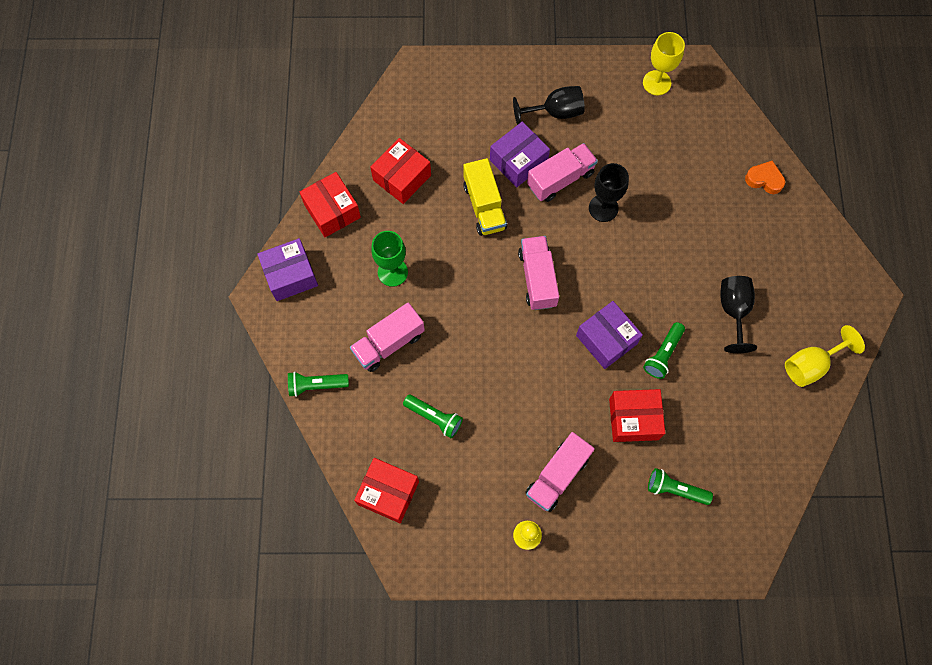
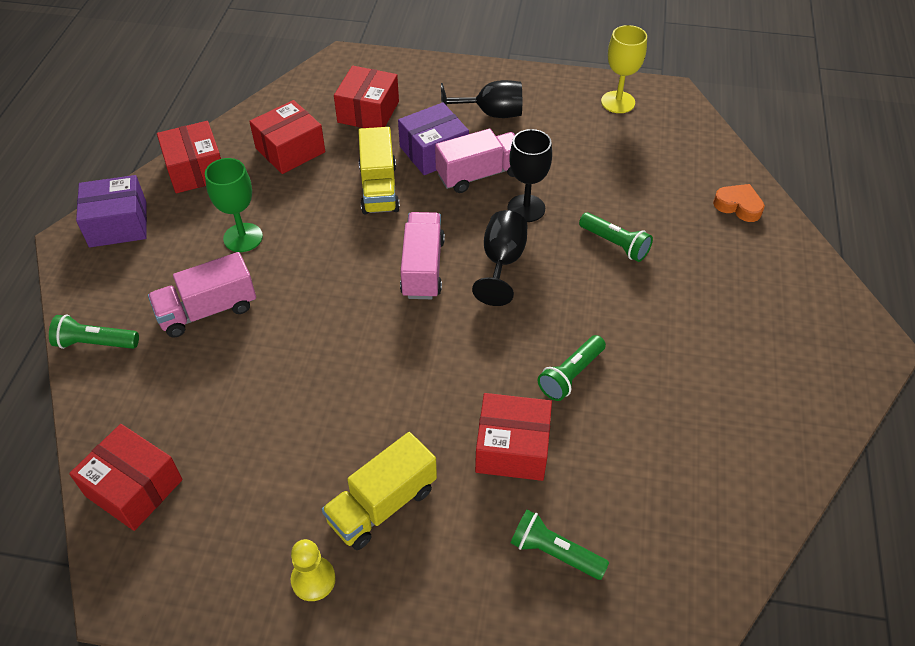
camera: 10 degrees right, 20 degrees down
(434, 417) = (234, 404): green flashlight -> green flashlight (615, 244)
(454, 126) = (368, 112): none -> red box
(557, 476) = (382, 505): pink truck -> yellow truck
(606, 339) = (496, 347): purple box -> none
(733, 311) = (678, 339): black goblet -> black goblet (502, 262)
(811, 365) = (782, 418): yellow goblet -> none

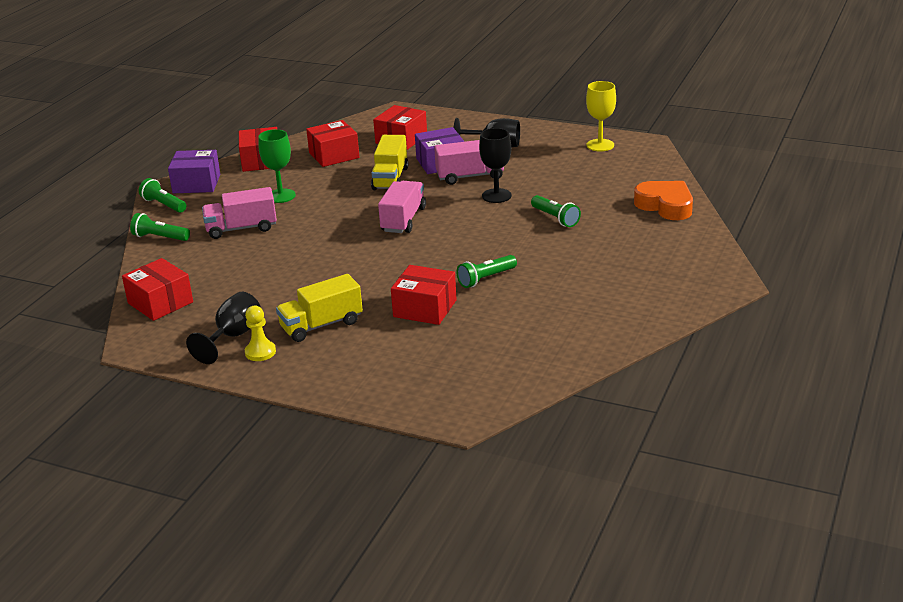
camera: 15 degrees right, 20 degrees down
(502, 262) = (464, 221): black goblet -> black goblet (233, 336)
(554, 552) = (430, 357): green flashlight -> green flashlight (164, 205)
(738, 206) = (665, 206): orange heart -> orange heart, size x1.61

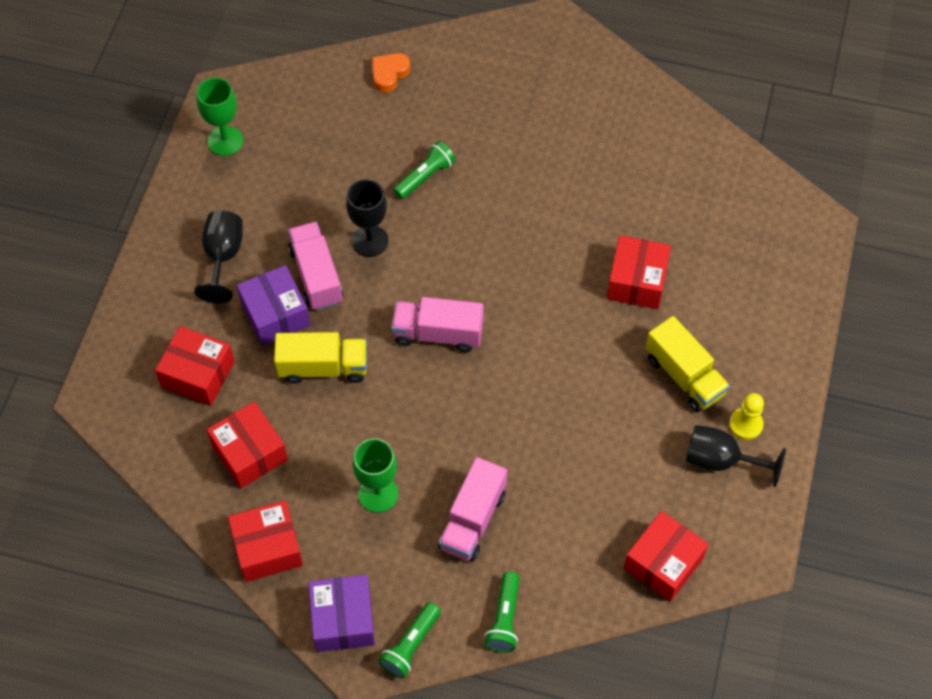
camera: 100 degrees left, 30 degrees up
(241, 228) = (472, 520): pink truck -> pink truck turned 45 degrees clockwise
(486, 279) = (568, 232): green flashlight -> none
(600, 145) = (225, 141): yellow goblet -> green goblet
(665, 206) = (389, 74): orange heart -> orange heart, size x0.62

